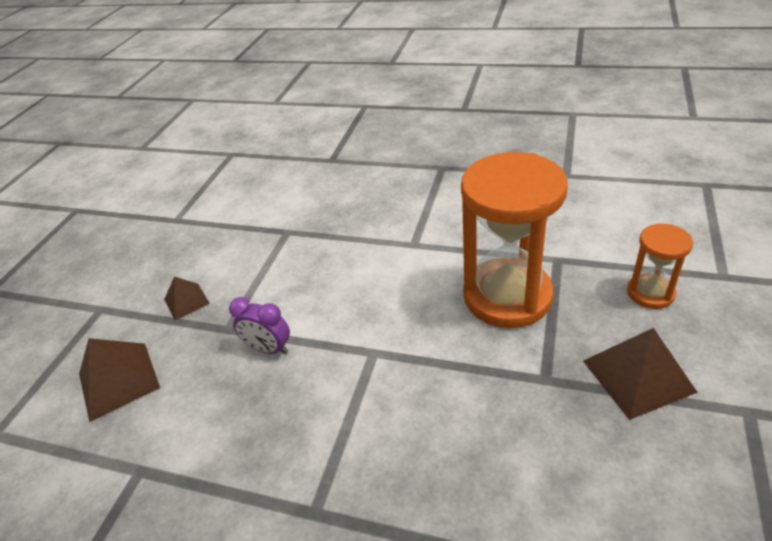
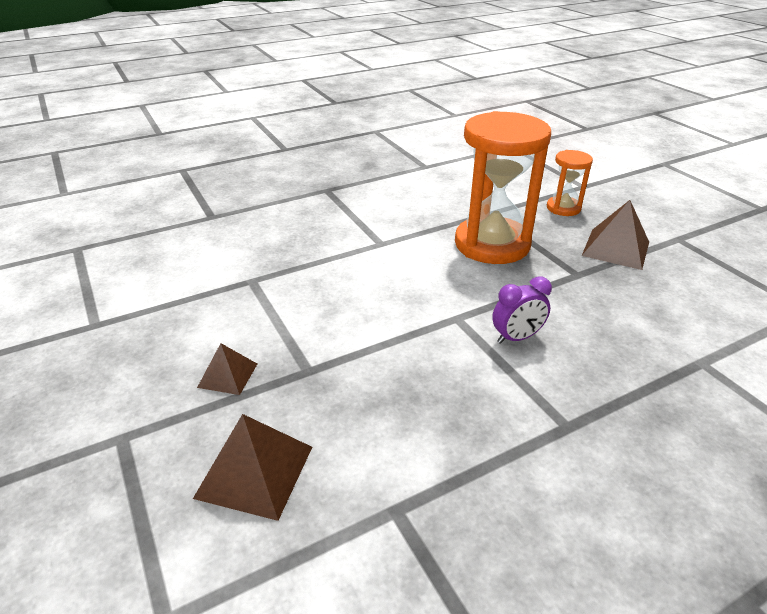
camera: 50 degrees left, 5 degrees down
(269, 348) = (371, 361): purple clock -> purple clock (516, 338)

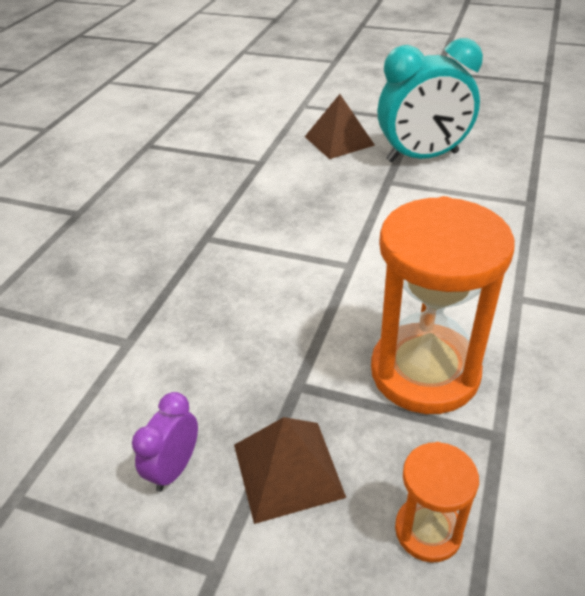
camera: 140 degrees right, 5 degrees up
(227, 375) = (422, 157): brown pyramid -> turquoise clock
(516, 338) = (289, 276): purple clock -> purple clock (174, 468)

